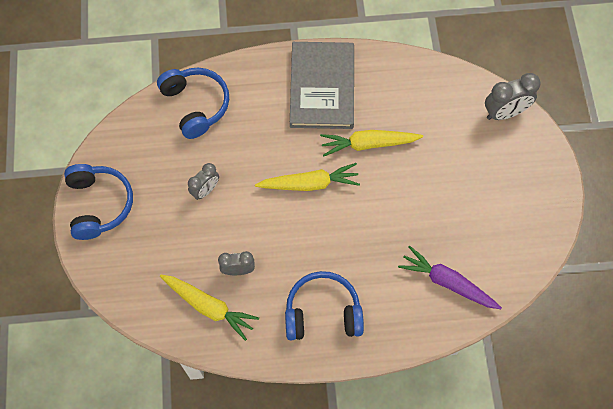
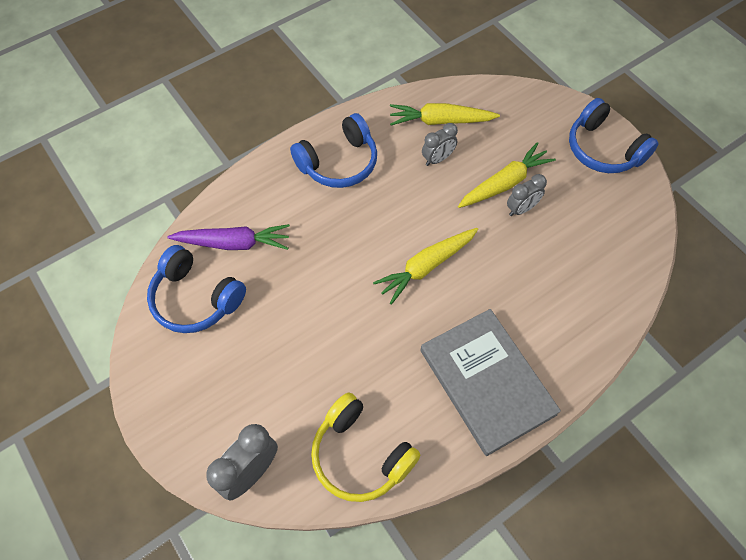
camera: 150 degrees right, 5 degrees down
(196, 105) = (602, 285): blue headphones -> blue headphones (196, 298)
(205, 190) = (521, 209): grey clock -> grey clock turned 135 degrees counterclockwise
(369, 144) = (391, 342): yellow carrot -> yellow carrot (504, 183)
(430, 87) = (360, 455): none -> yellow headphones

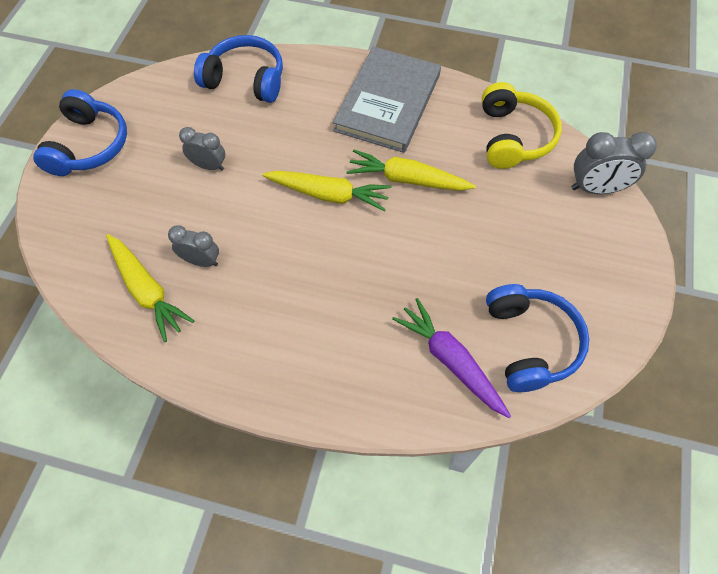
camera: 130 degrees left, 0 degrees up
(339, 162) = (277, 343): blue headphones -> blue headphones (245, 80)
(504, 183) = (189, 193): yellow carrot -> yellow carrot (407, 179)

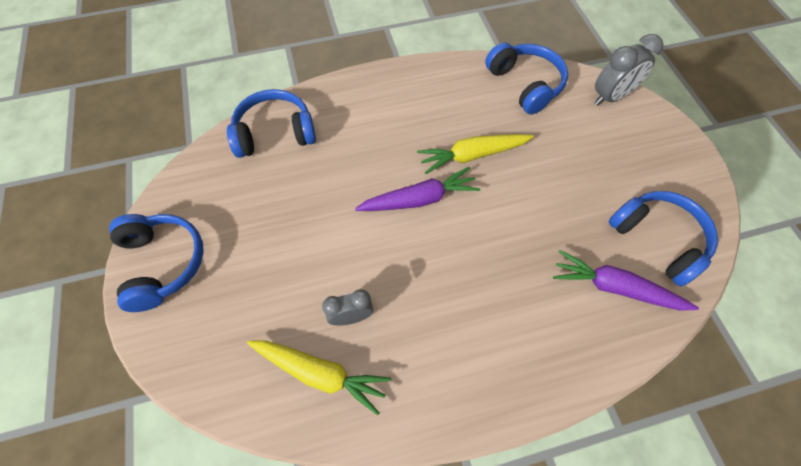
camera: 30 degrees left, 0 degrees up
(209, 166) = (296, 225): grey clock -> none
(328, 194) = (419, 199): yellow carrot -> purple carrot
(387, 102) = (410, 99): grey book -> none
(513, 137) = (525, 84): yellow headphones -> blue headphones

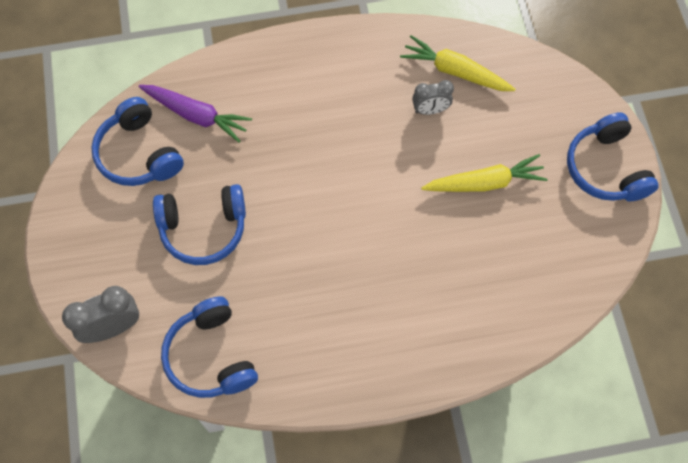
camera: 175 degrees left, 5 degrees up
(275, 133) = (518, 307): blue headphones -> blue headphones (203, 228)
(419, 199) = (361, 213): purple carrot -> none
(473, 155) = (296, 259): yellow carrot -> yellow carrot (484, 183)

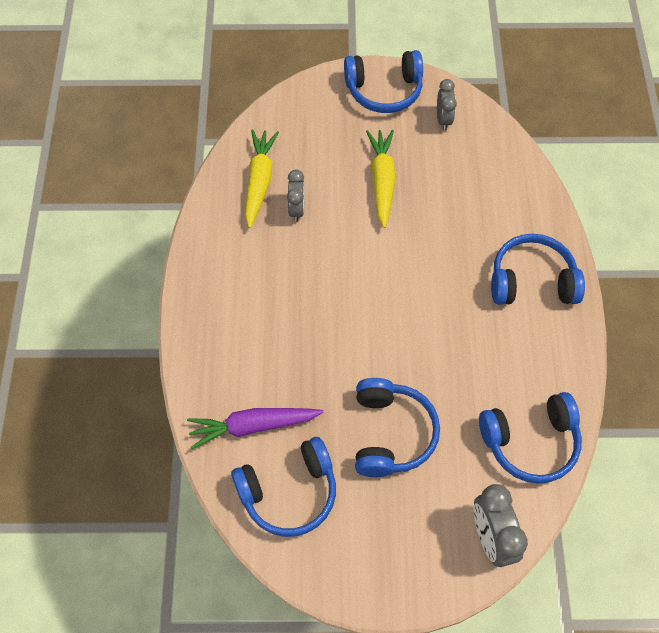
camera: 80 degrees left, 5 degrees down
(196, 115) = (253, 426): purple carrot -> purple carrot turned 135 degrees counterclockwise
(393, 344) = (532, 281): none -> blue headphones
(455, 71) = (259, 181): yellow carrot -> yellow carrot turned 150 degrees clockwise
(583, 233) = (443, 120): none -> grey clock

